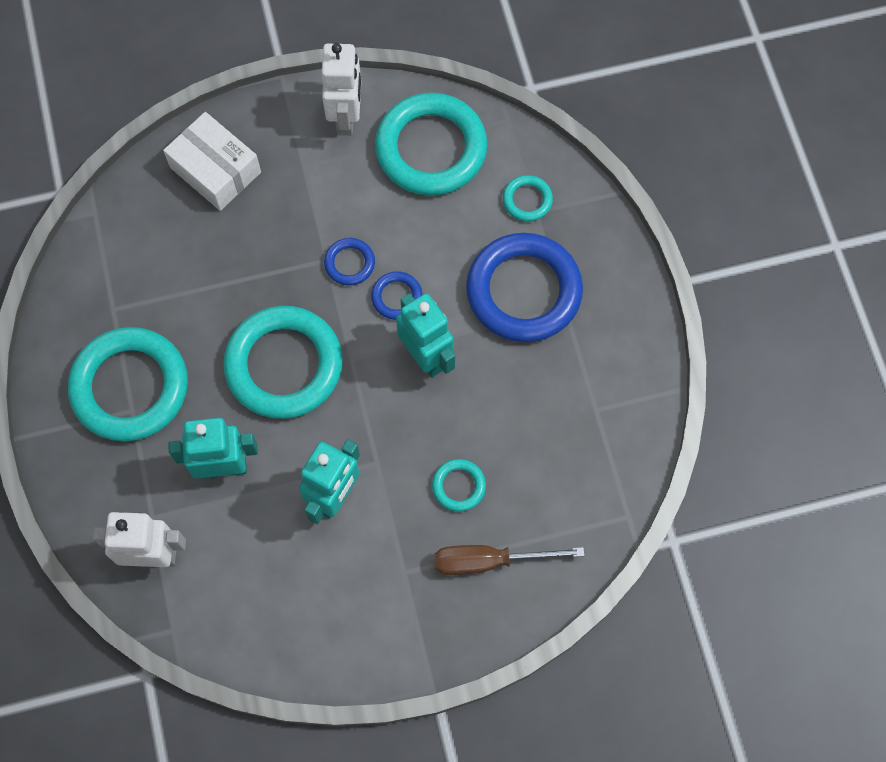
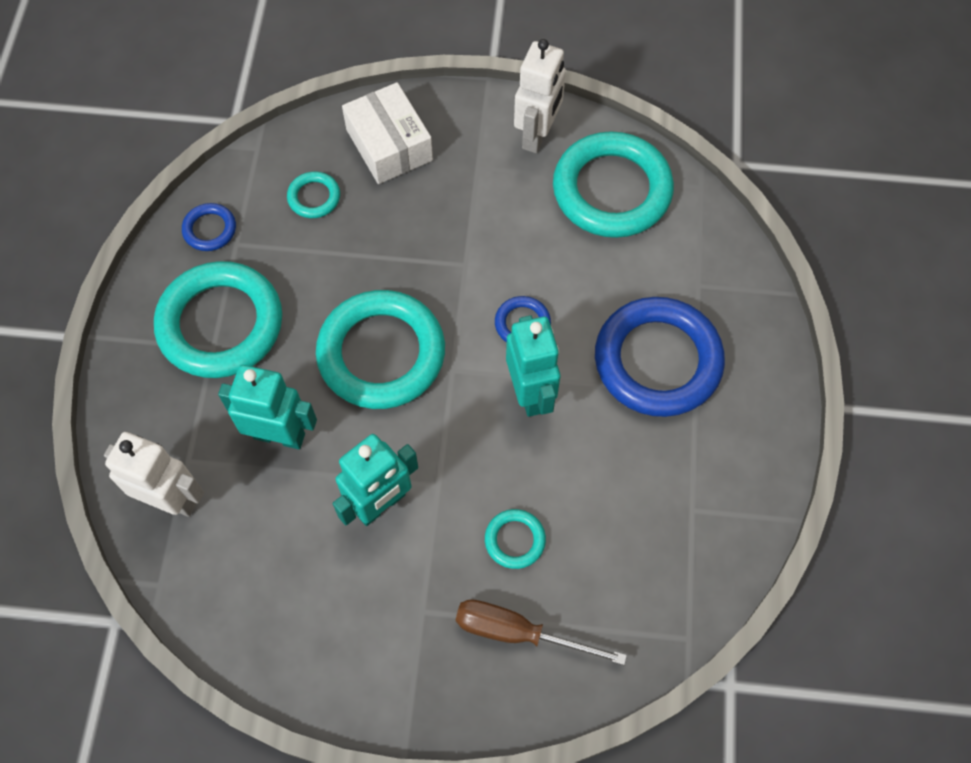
camera: 20 degrees right, 5 degrees down
(349, 263) = (487, 275): blue ring -> blue ring (210, 229)
(527, 200) = (693, 271): turquoise ring -> turquoise ring (314, 197)

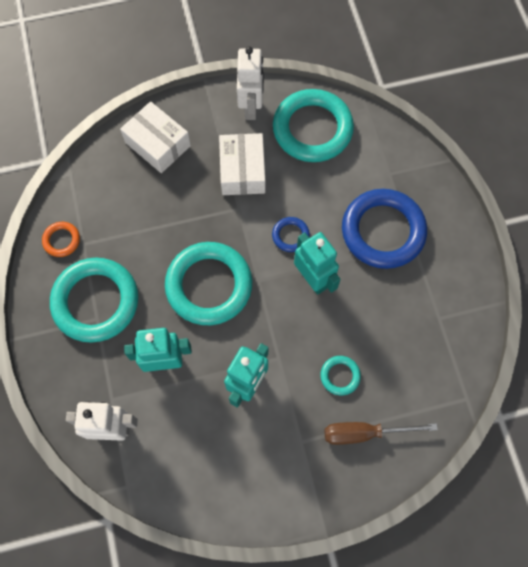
camera: 20 degrees left, 5 degrees up
(210, 229) = (61, 240): blue ring -> orange ring
(314, 197) = (122, 196): turquoise ring -> none
(490, 215) = (242, 171): none -> white box

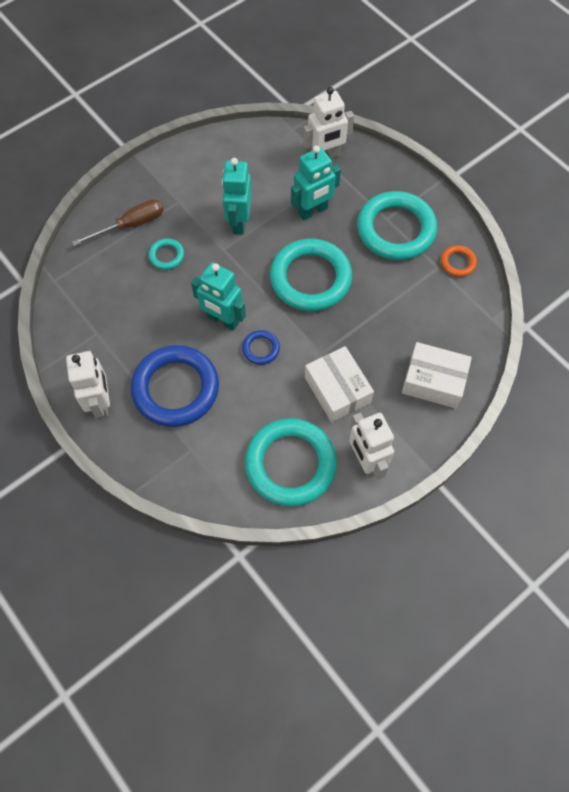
camera: 155 degrees right, 5 degrees down
(455, 246) = (101, 403): none -> white robot

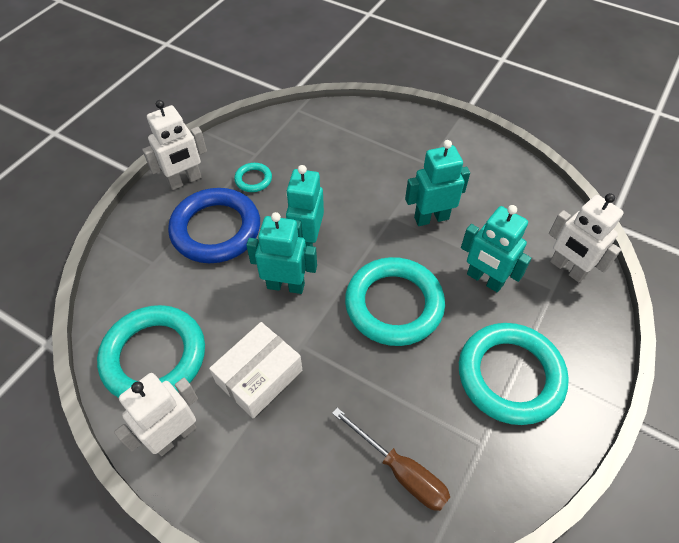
camera: 70 degrees right, 10 degrees down
(131, 225) = (381, 139): brown screwdriver -> brown screwdriver (400, 471)
(166, 256) = (361, 175): turquoise ring -> turquoise ring (253, 179)
(261, 349) = (286, 285): blue ring -> turquoise robot
(433, 381) = (307, 488): white box -> none
(458, 262) = (502, 469): orange ring -> none

